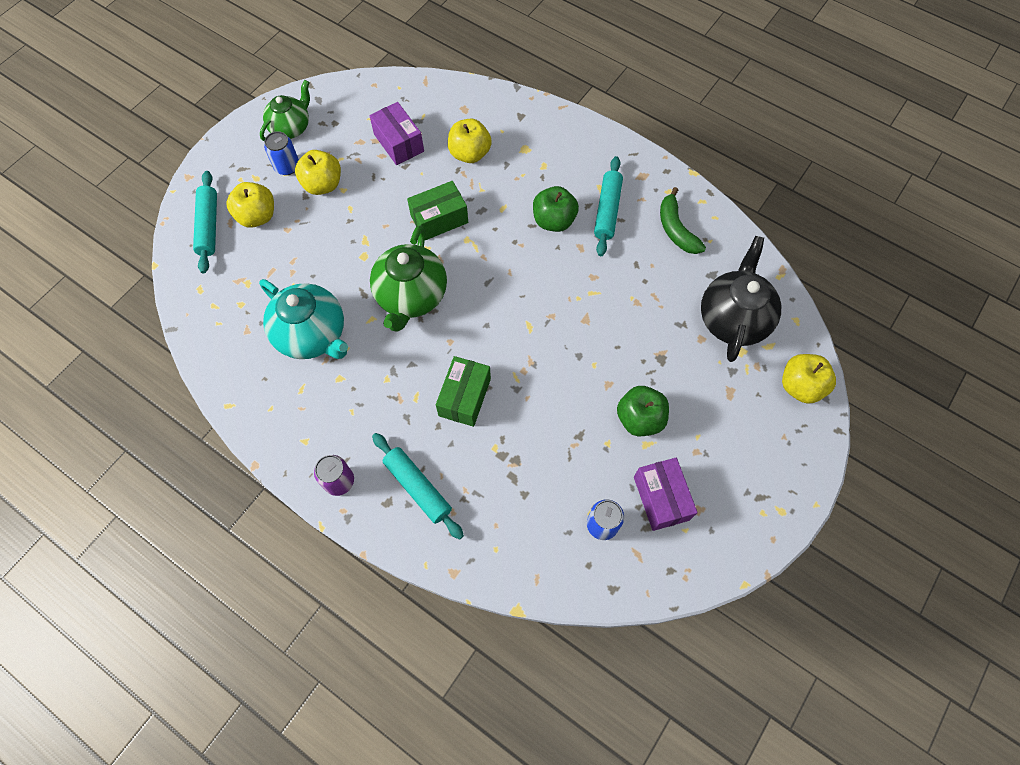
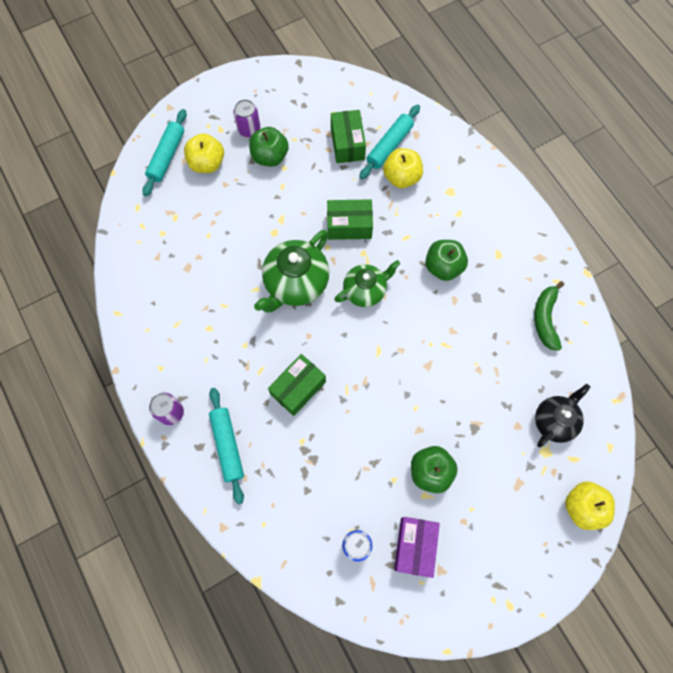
camera: 25 degrees right, 5 degrees up
(287, 167) = (249, 129): blue can -> purple can
(291, 128) = (267, 96): green teapot -> green teapot (365, 290)
(312, 335) = (205, 283): turquoise teapot -> none
(323, 185) = (270, 156): yellow apple -> green apple
(399, 143) = (347, 144): purple box -> green box
(607, 210) = (493, 277): turquoise rolling pin -> turquoise rolling pin (389, 146)
(733, 319) = (554, 421): black teapot -> black teapot, size x0.65

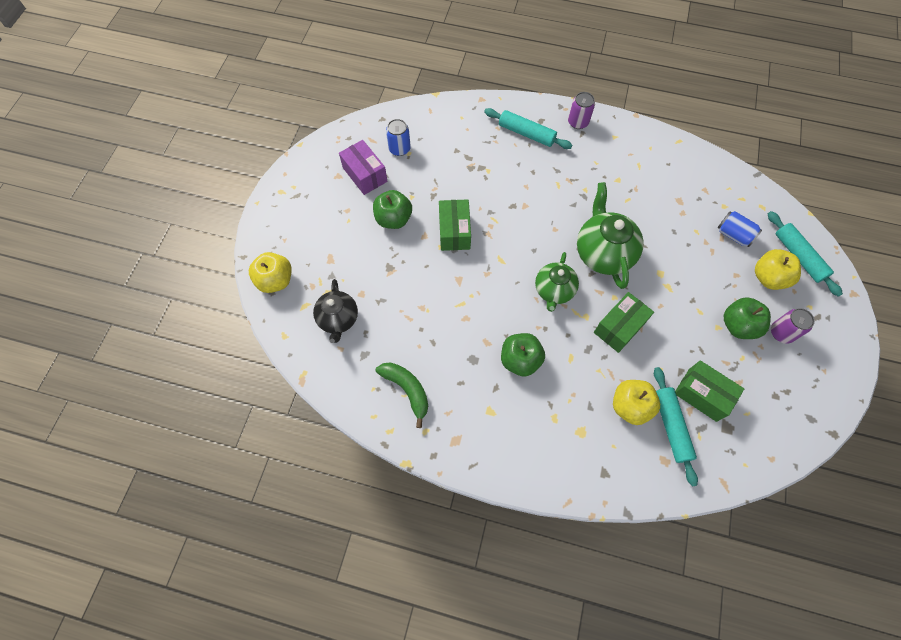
camera: 135 degrees right, 5 degrees down
(187, 209) = (733, 235): none -> blue can
(298, 388) = (524, 195): green box -> green box (454, 231)

